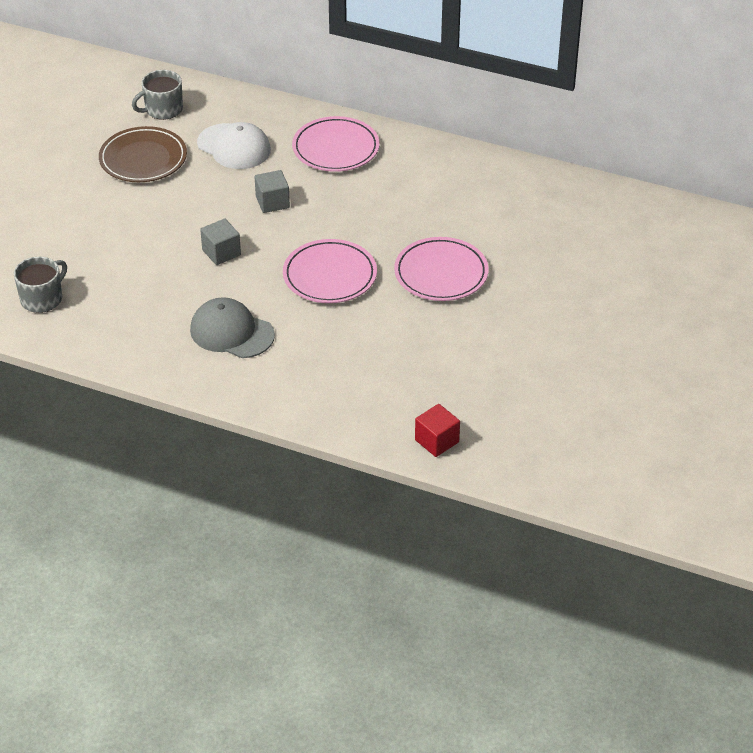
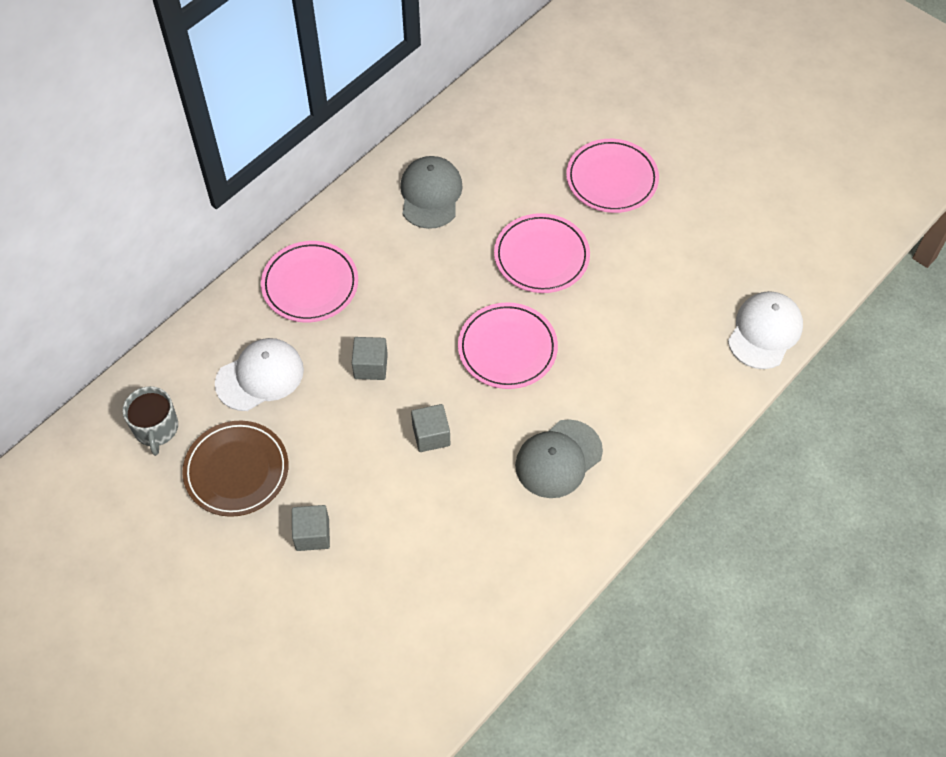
camera: 70 degrees left, 15 degrees up
(42, 299) = (434, 632): grey mug -> none
(103, 212) = (312, 534): none -> grey cube
(437, 441) = (765, 332): red cube -> white cap
(470, 190) = (430, 194): none -> grey cap
(559, 299) = (611, 179): none -> pink plate

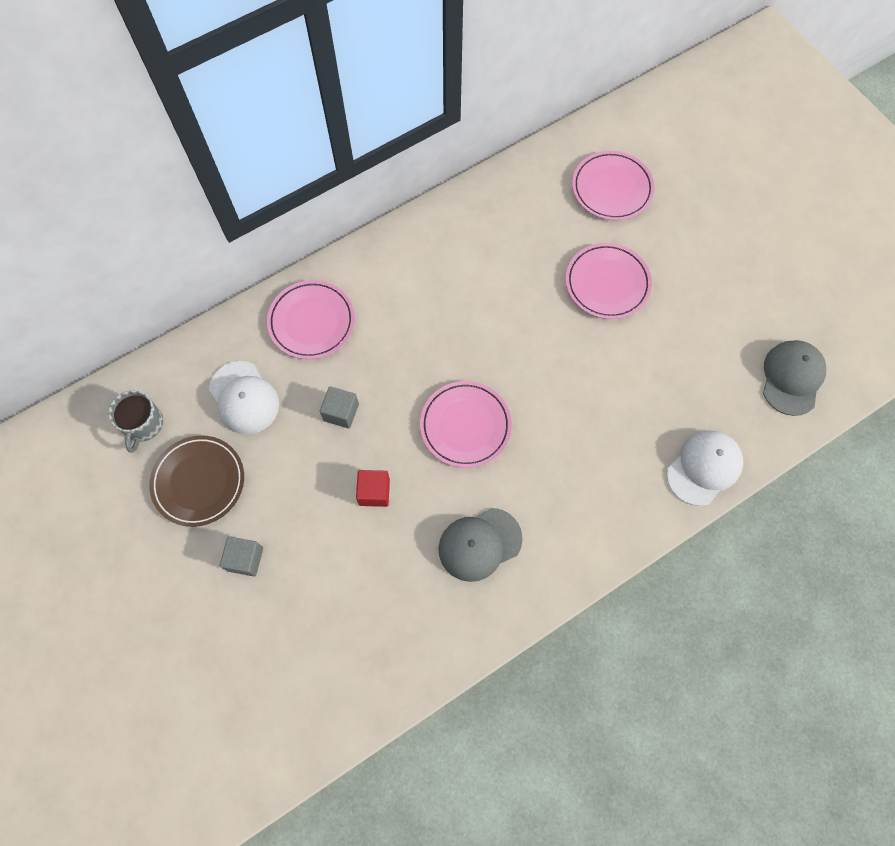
camera: 15 degrees right, 10 degrees up
(260, 376) = (244, 398): white cap -> white cap turned 75 degrees clockwise
(430, 194) = (441, 260): grey cap -> grey cap (792, 378)
(431, 435) = (374, 492): grey cube -> red cube
(541, 256) = (521, 344): pink plate -> pink plate (612, 188)

